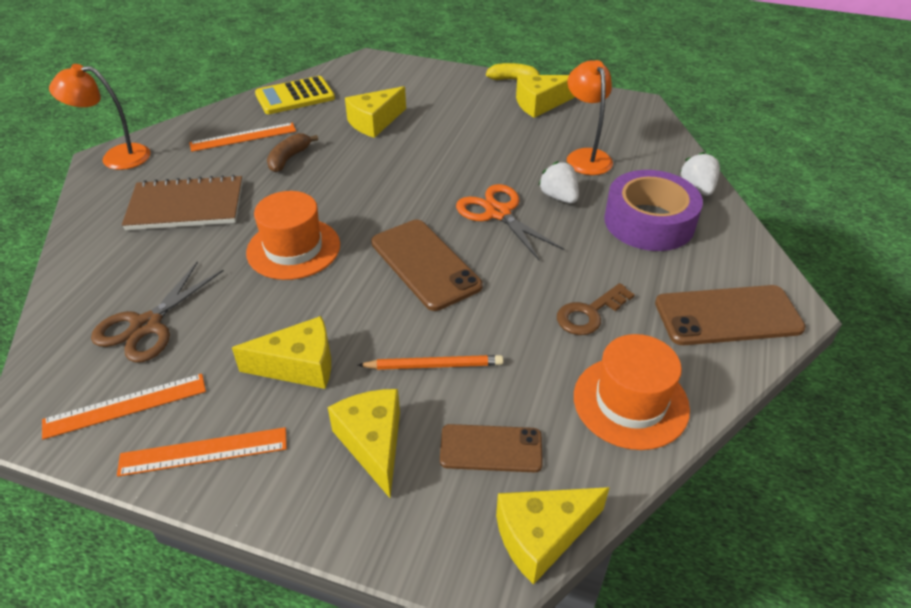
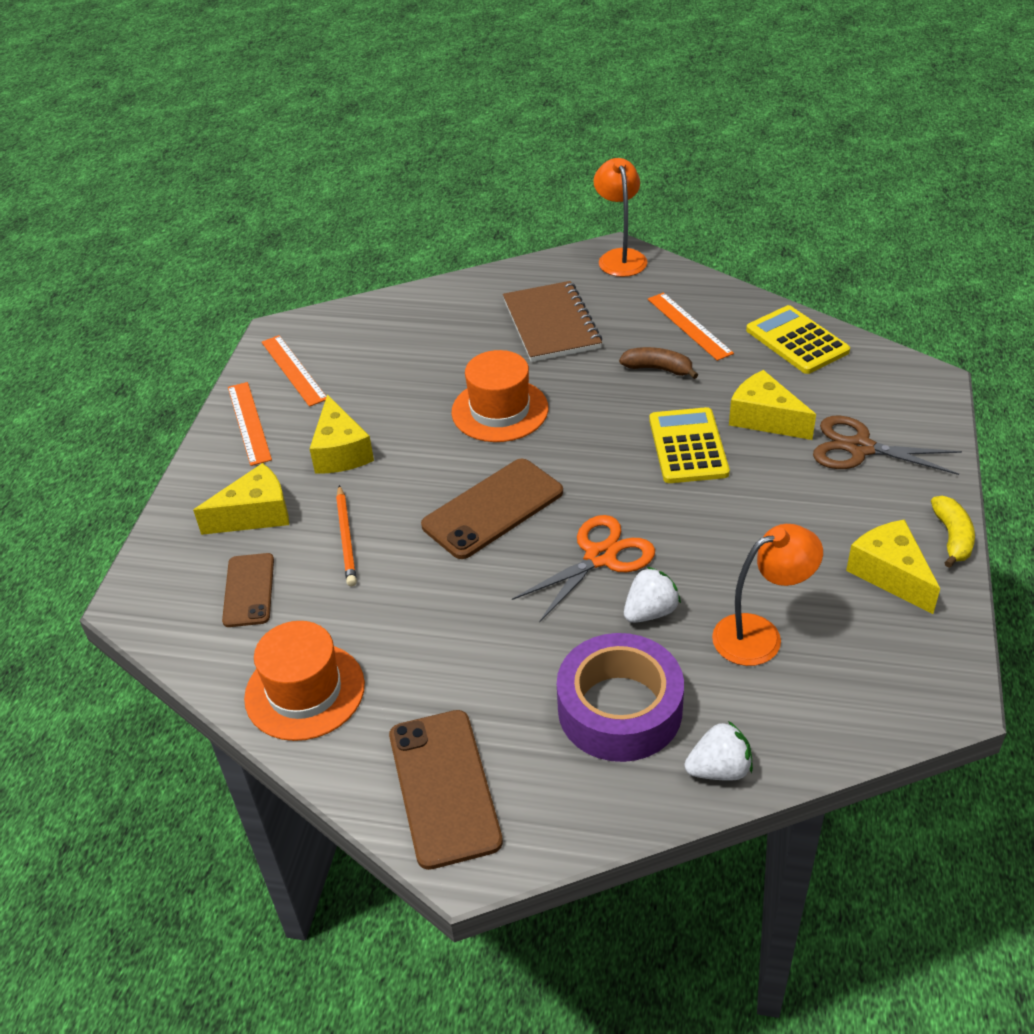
camera: 85 degrees right, 0 degrees up
(146, 326) = (381, 352): brown scissors -> brown scissors (859, 448)
(390, 158) = (688, 446): none -> yellow calculator
(542, 536) = (159, 632): yellow cheese -> none
(589, 314) = (431, 652): brown key -> none

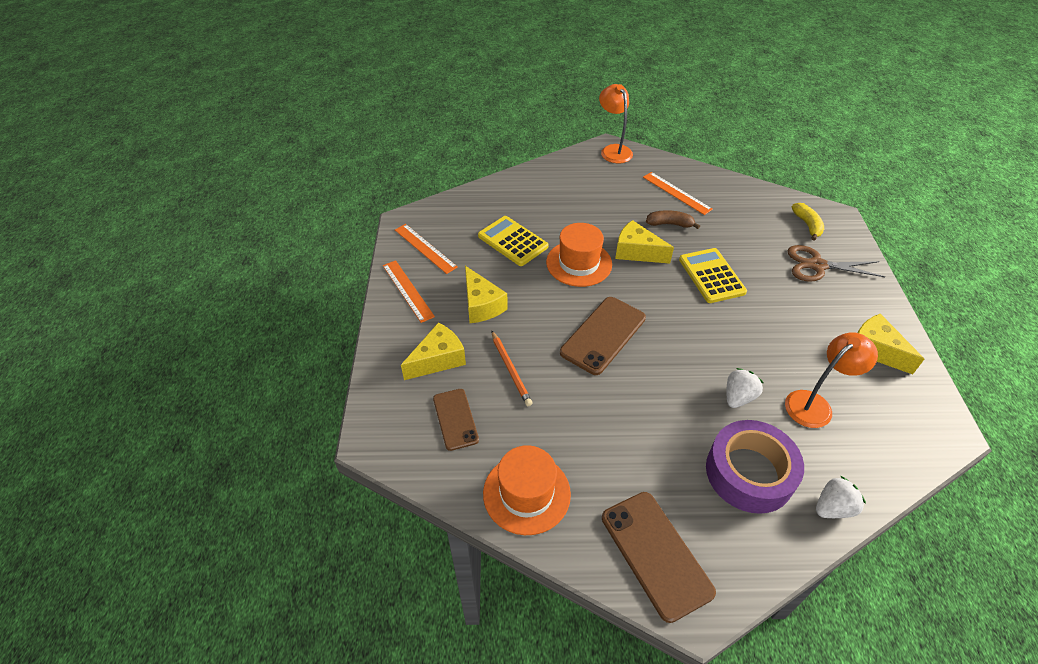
camera: 15 degrees left, 5 degrees up
(551, 324) = (588, 199): brown notebook -> none
(600, 557) = (689, 361): orange scissors -> none
(765, 418) = (751, 251): yellow cheese -> yellow cheese (636, 252)
(797, 341) = (747, 197): yellow calculator -> yellow calculator (512, 241)
(952, 537) = (899, 320): yellow banana -> yellow banana (807, 225)

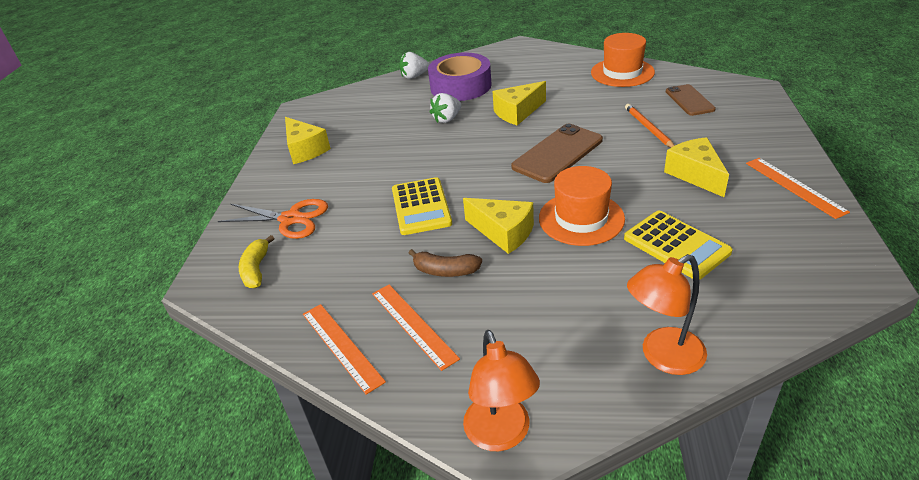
camera: 170 degrees left, 10 degrees down
(425, 248) = (802, 235): orange ruler -> orange ruler (341, 346)
(438, 359) = (723, 132): yellow cheese -> yellow cheese (517, 112)
(656, 554) = (536, 57): brown phone -> none
(815, 404) = (387, 117): orange lamp -> orange lamp (662, 357)
(817, 265) = (290, 219): brown scissors -> orange scissors

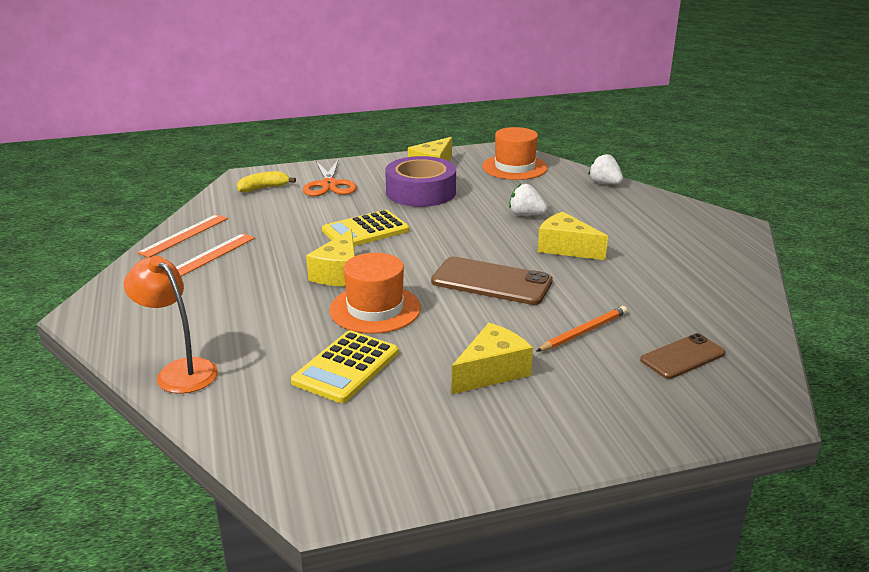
camera: 65 degrees right, 10 degrees down
(445, 271) = (277, 257): brown banana -> none
(461, 86) = (602, 209): purple tape -> purple tape (421, 192)
(501, 435) = (96, 308): orange lamp -> none
(622, 72) = (723, 300): orange hat -> orange hat (514, 167)
(794, 186) = (500, 449): orange ruler -> none

